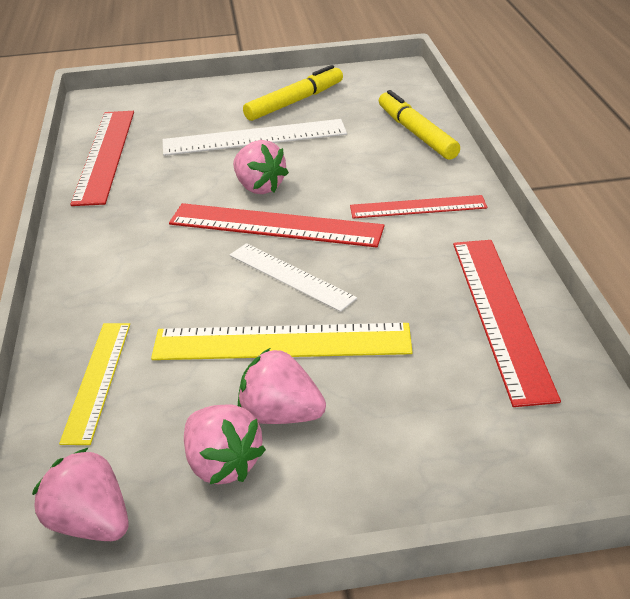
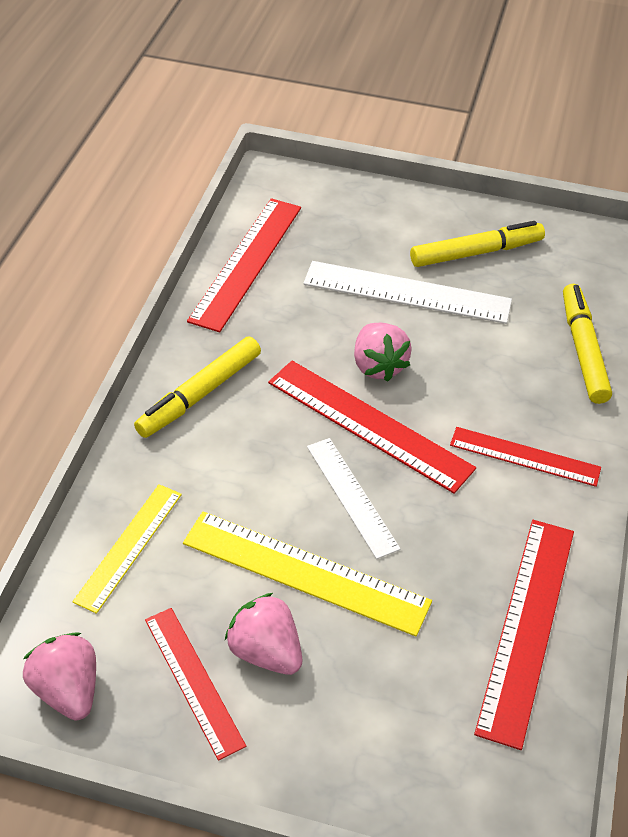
camera: 20 degrees right, 10 degrees up
(109, 250) = (200, 394): none -> yellow marker
(223, 464) = (194, 681): pink strawberry -> red ruler

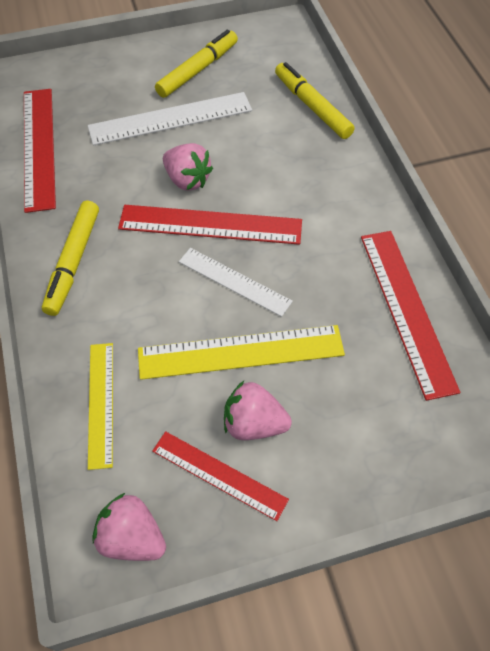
camera: 30 degrees left, 10 degrees up
(525, 456) = (326, 196): red ruler -> none

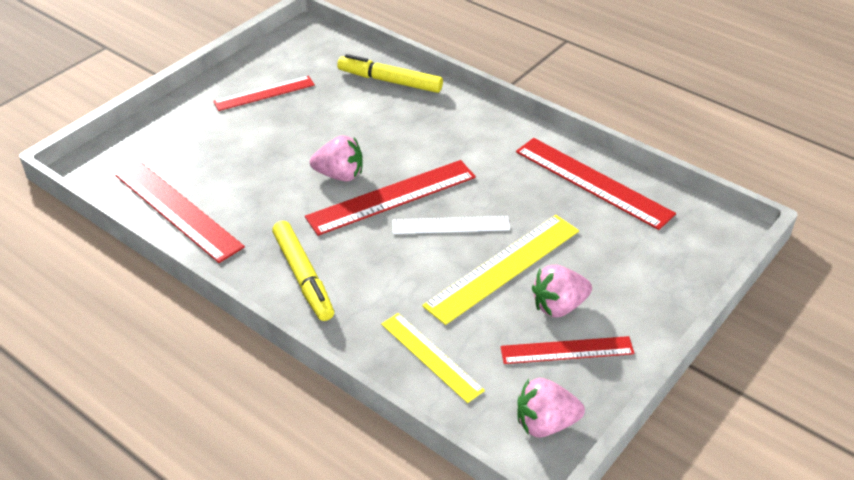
camera: 35 degrees left, 15 degrees down
(170, 118) = (277, 138): white ruler -> none
(198, 70) = (264, 93): yellow marker -> red ruler

